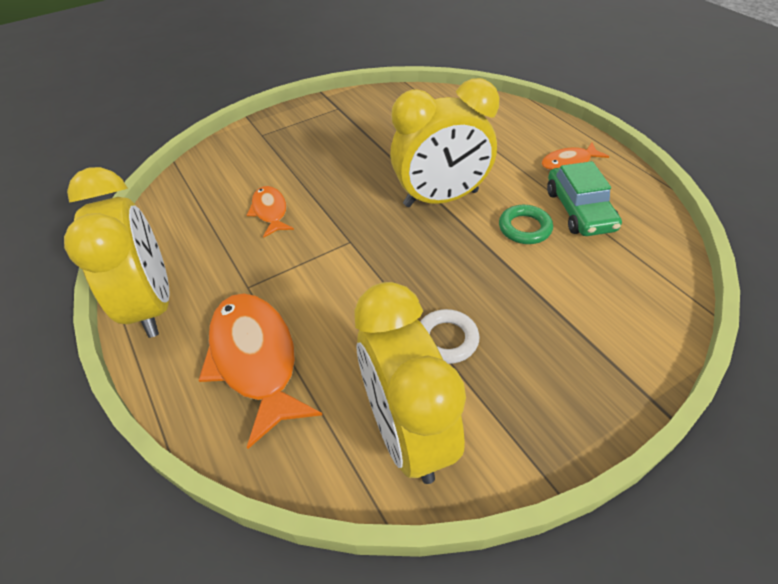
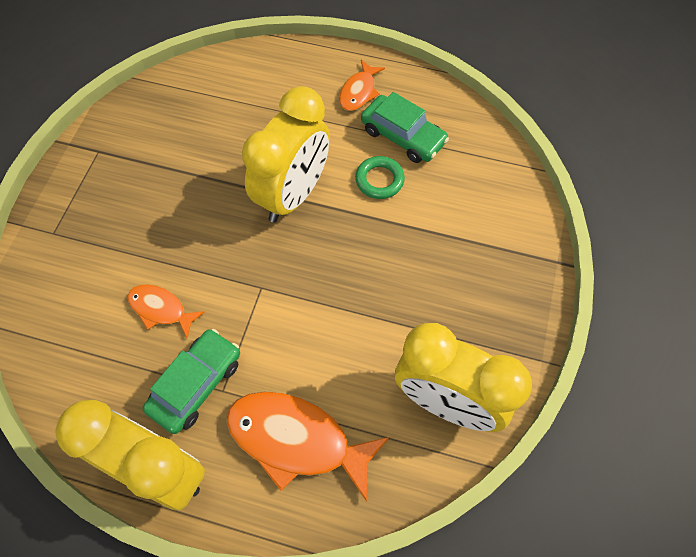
camera: 45 degrees left, 15 degrees up
(236, 270) = (196, 384): none -> green car
(447, 339) = (409, 315): white ring -> none

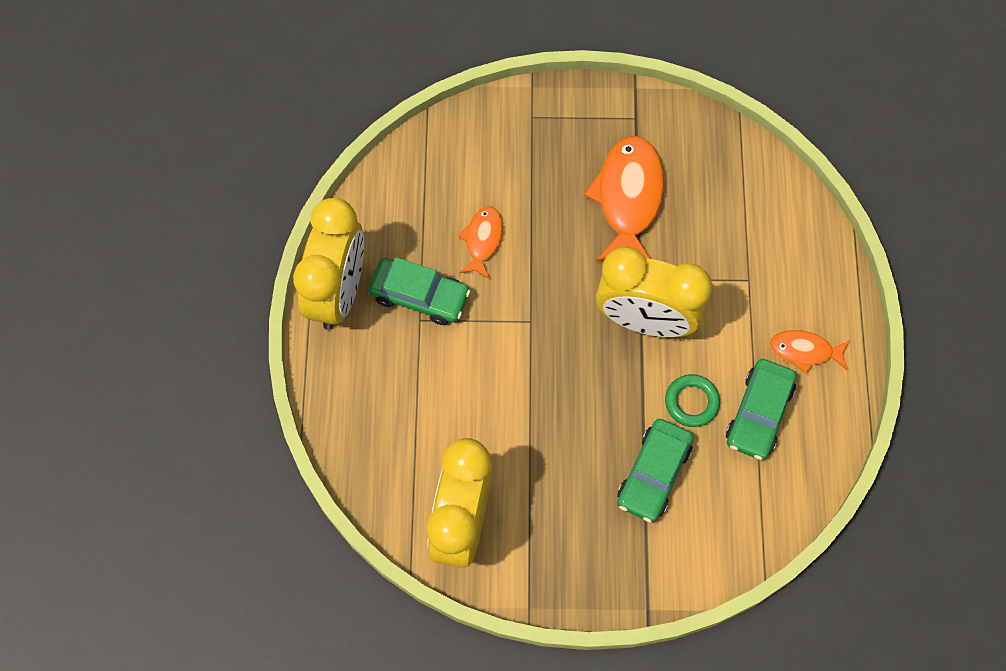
camera: 75 degrees right, 5 degrees up
(297, 440) = (391, 397): orange fish -> orange fish (628, 198)
(436, 225) = (653, 474): none -> green car

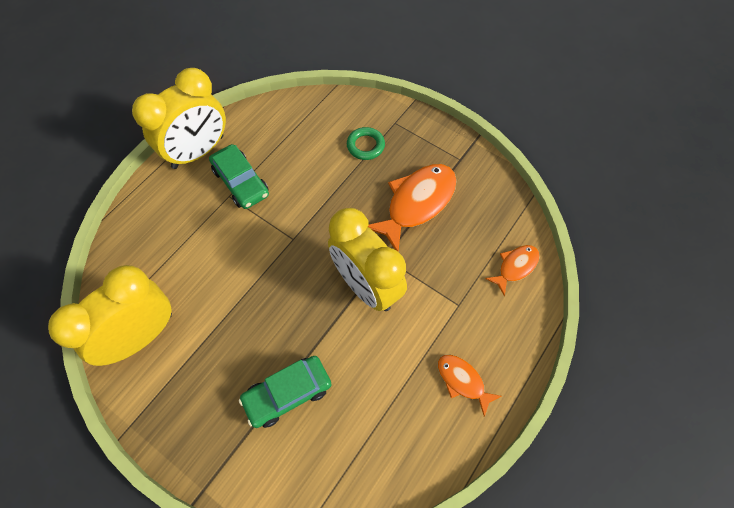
camera: 35 degrees right, 5 degrees down
(482, 240) = (305, 173): orange fish -> orange fish (515, 267)
(691, 402) = (353, 361): green ring -> green ring (365, 146)
(759, 413) = (394, 403): green car -> none

